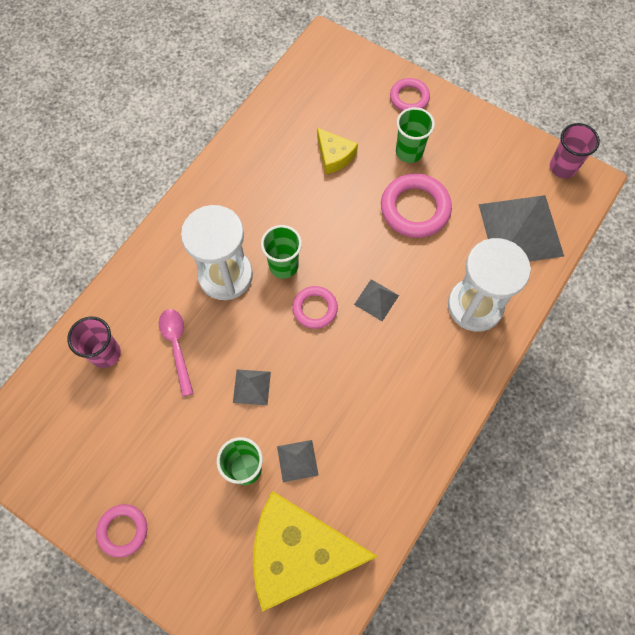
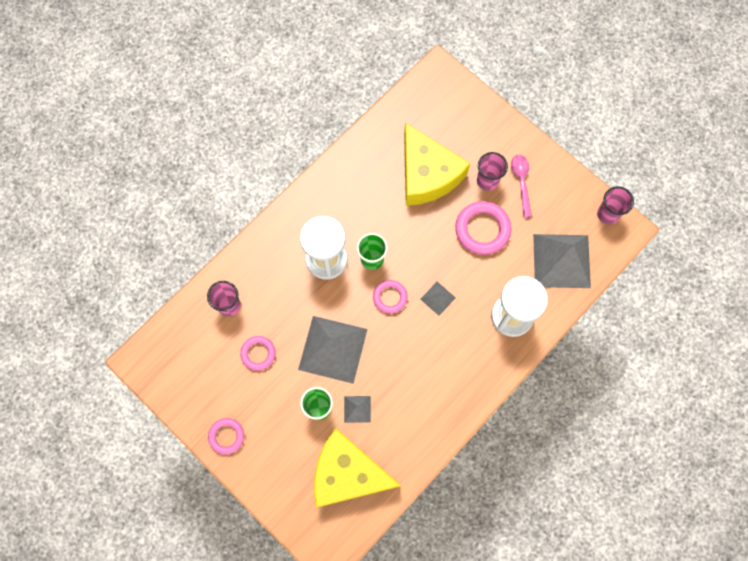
camera: 10 degrees right, 5 degrees up
(177, 346) = (282, 308): pink spoon -> pink spoon (521, 182)
(252, 387) = (333, 349): grey pyramid -> grey pyramid, size x2.20
(334, 156) = (427, 174): yellow cheese -> yellow cheese, size x2.16
(409, 98) = (497, 133): pink ring -> pink ring (258, 353)
(409, 152) = (487, 181): green cup -> pink cup

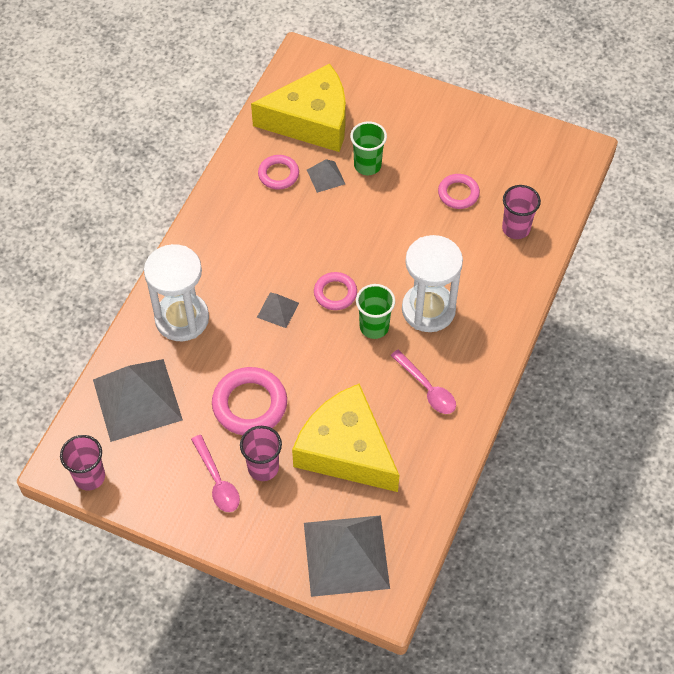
camera: 160 degrees right, 15 degrees down
(226, 436) = (452, 114): pink ring -> pink ring (278, 174)
(333, 349) = (378, 222): grey pyramid -> grey pyramid (346, 555)
(354, 199) = (427, 389): none -> pink spoon

